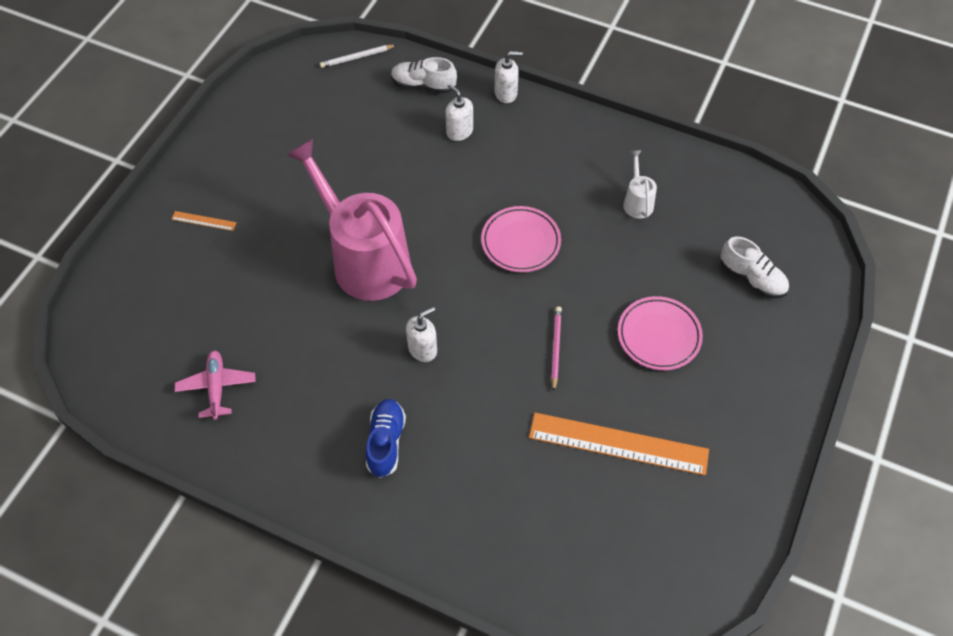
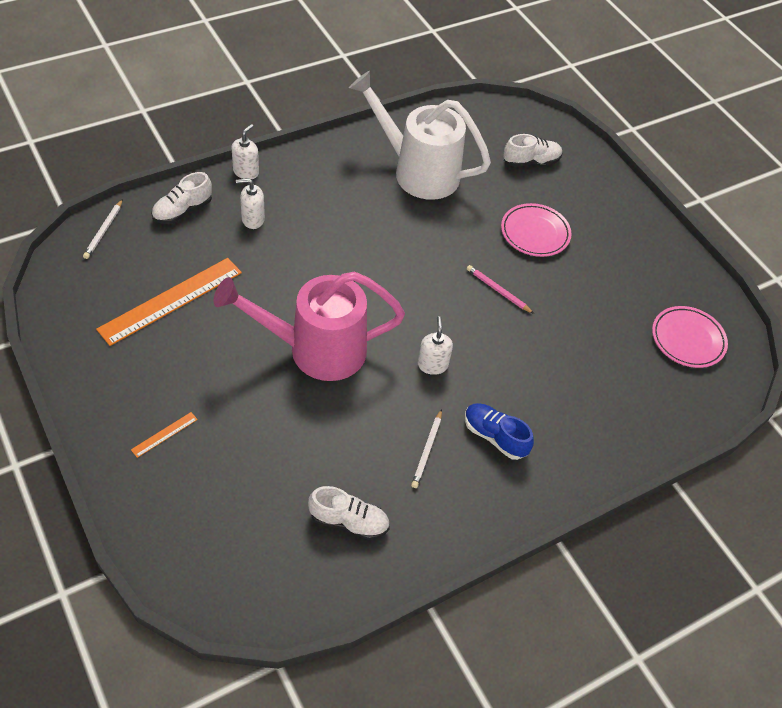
camera: 60 degrees left, 5 degrees down
(217, 387) = (349, 521): pink plane -> white shoe
(329, 399) = (427, 450): none -> white pencil
(520, 242) = (391, 251): pink plate -> pink plate (687, 339)
(618, 443) = (599, 307): orange ruler -> orange ruler (171, 300)
(637, 201) = (417, 171): white watering can -> white watering can, size x2.42

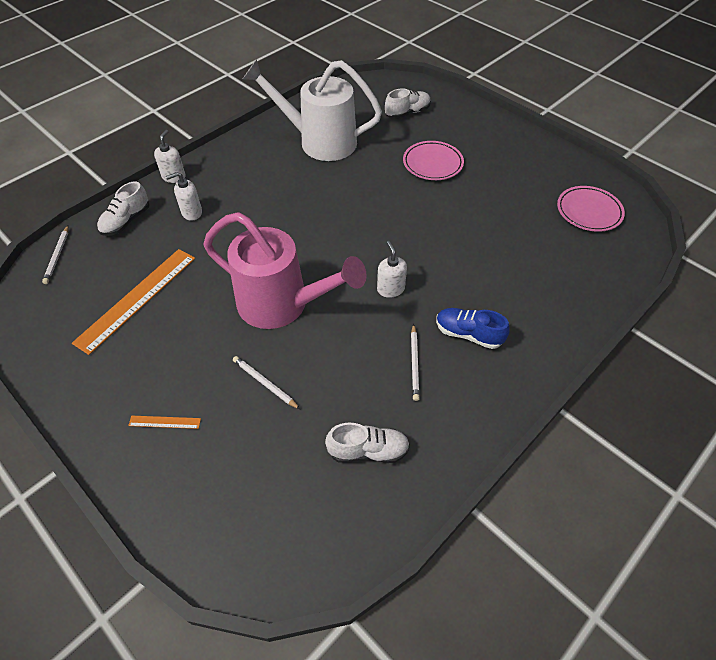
camera: 10 degrees left, 0 degrees up
(164, 434) = (165, 422): orange ruler -> orange ruler turned 60 degrees clockwise
(271, 425) = (265, 383): none -> white pencil
(315, 349) = (282, 305): pink watering can -> pink watering can turned 135 degrees counterclockwise
(498, 290) = (421, 214): pink pencil -> none

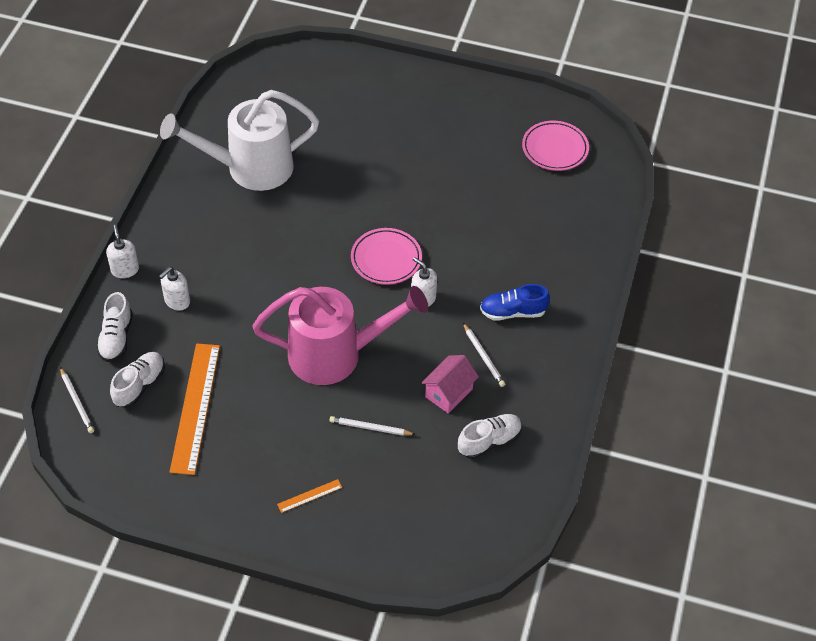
camera: 30 degrees left, 0 degrees up
(359, 383) = (449, 393): none -> pink house
(407, 113) = (319, 97): white shoe -> white shoe (139, 385)
(432, 164) = (382, 151): pink plate -> pink plate (386, 259)

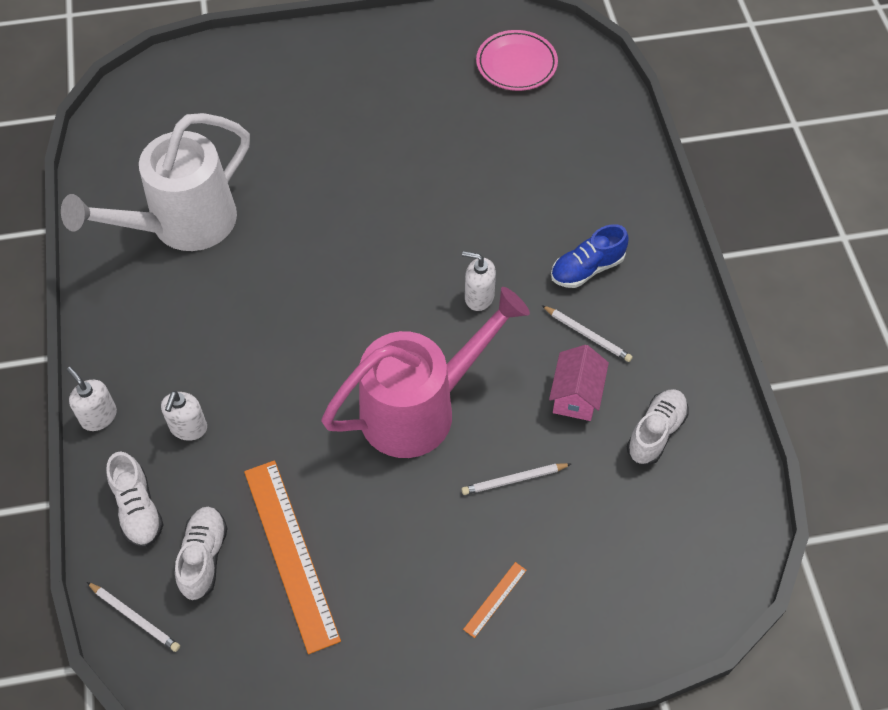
camera: 25 degrees left, 5 degrees up
(386, 259) = (408, 267): pink plate -> none

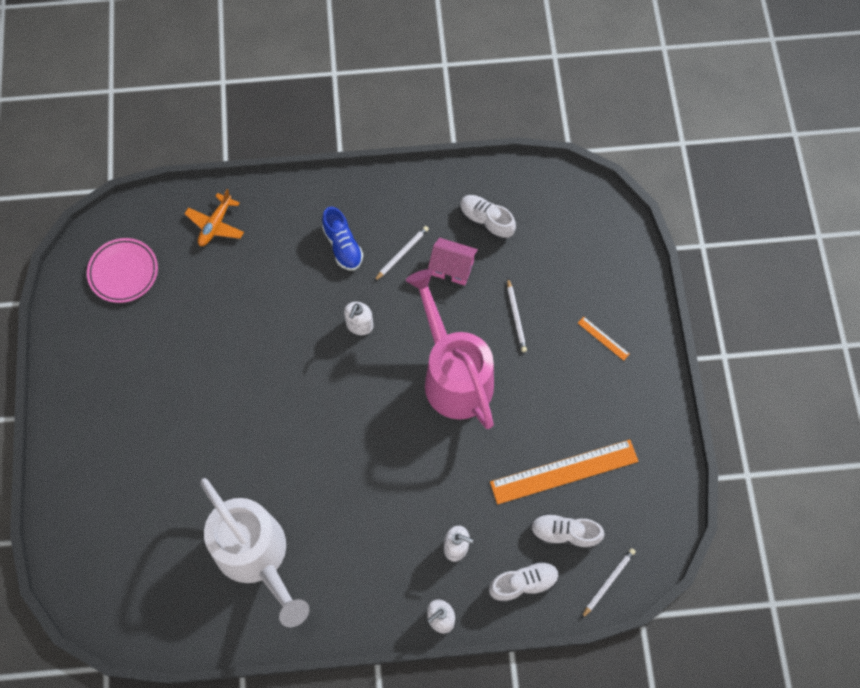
camera: 85 degrees left, 10 degrees up
(592, 138) = (215, 225): none -> orange plane

